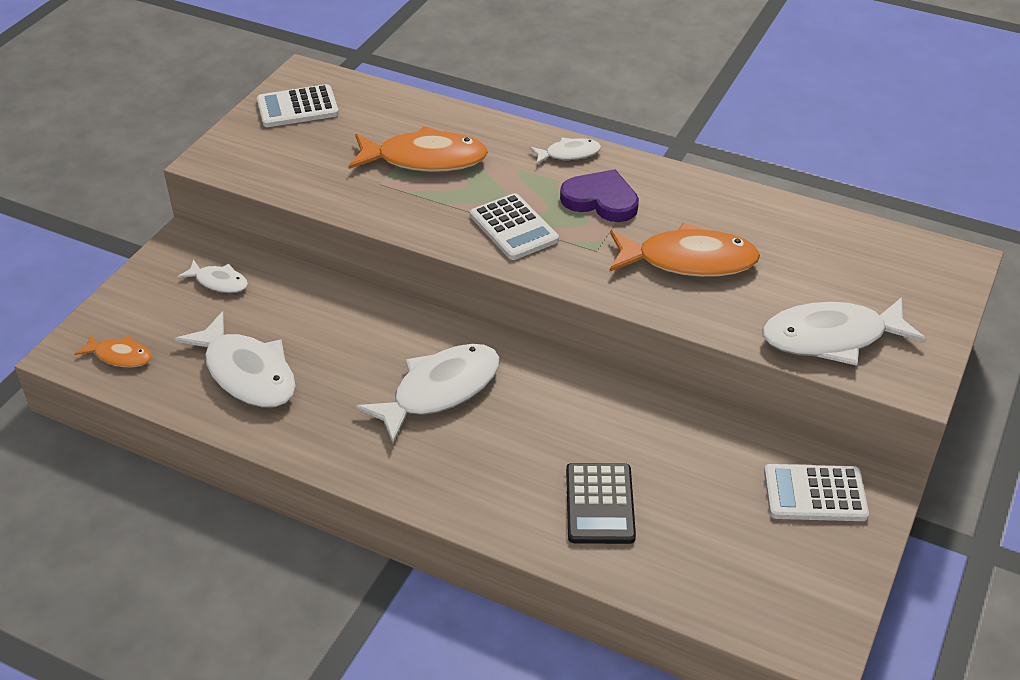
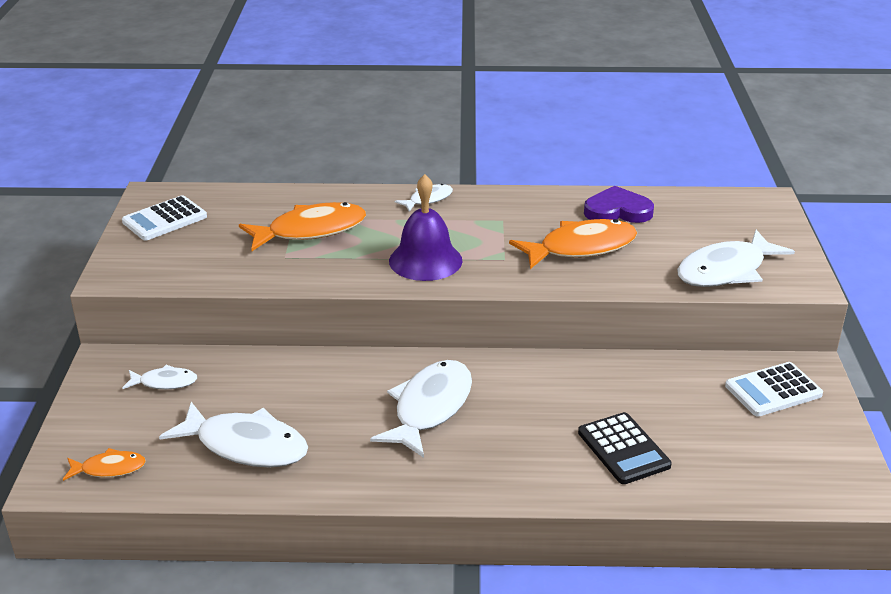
camera: 25 degrees left, 10 degrees down
(514, 228) = (425, 260): white calculator -> purple bell
(601, 200) = (479, 224): purple heart -> purple heart (617, 211)

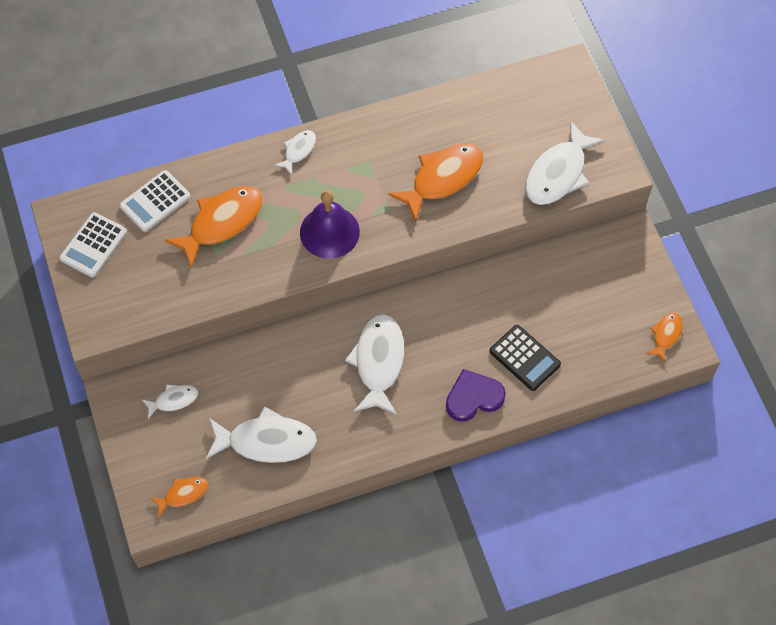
camera: 20 degrees left, 30 degrees up
(617, 211) = (455, 120): purple heart -> purple heart (473, 397)
(773, 390) = (610, 265): white calculator -> white calculator (155, 201)
(834, 473) = (666, 335): none -> orange fish

